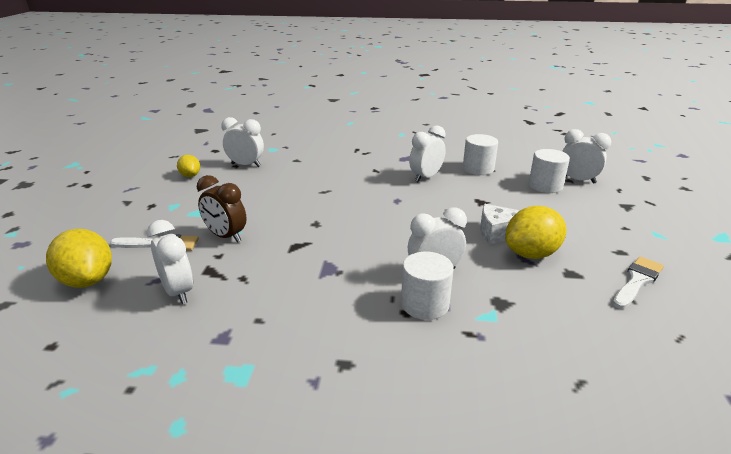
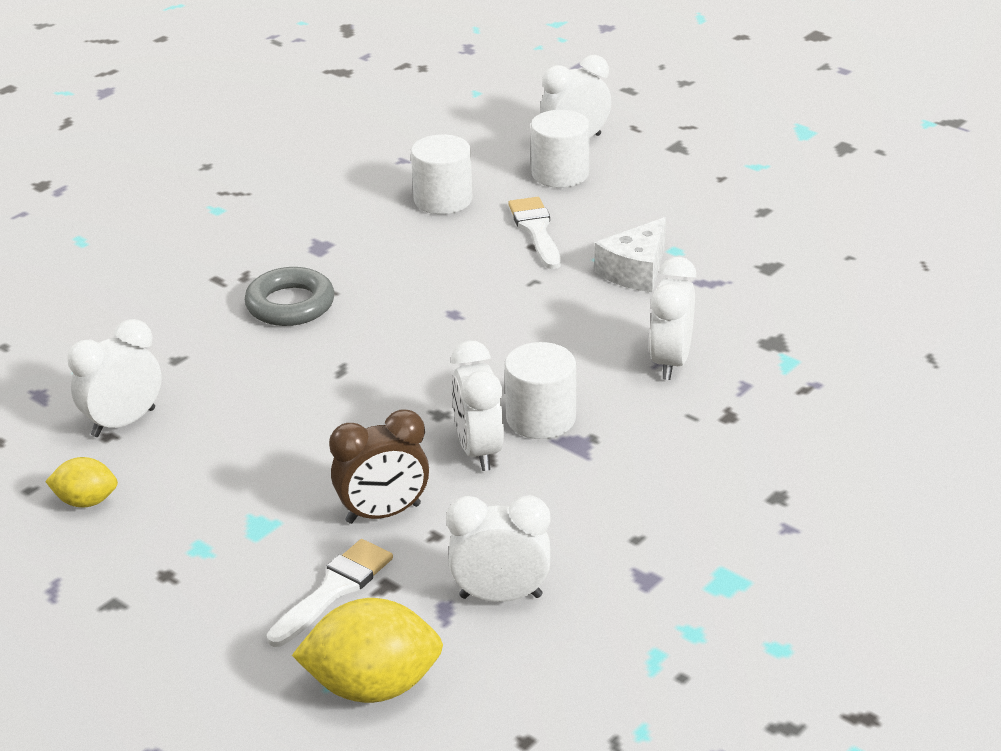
camera: 55 degrees left, 5 degrees up
(358, 166) = (290, 304): none -> grey ring
(425, 304) = (726, 397): white cylinder -> white cylinder (541, 418)
(426, 177) = (413, 257): white clock -> white clock (479, 451)
(531, 254) = (704, 272): yellow lemon -> none
(637, 281) = (822, 234): white brush -> white brush (536, 230)

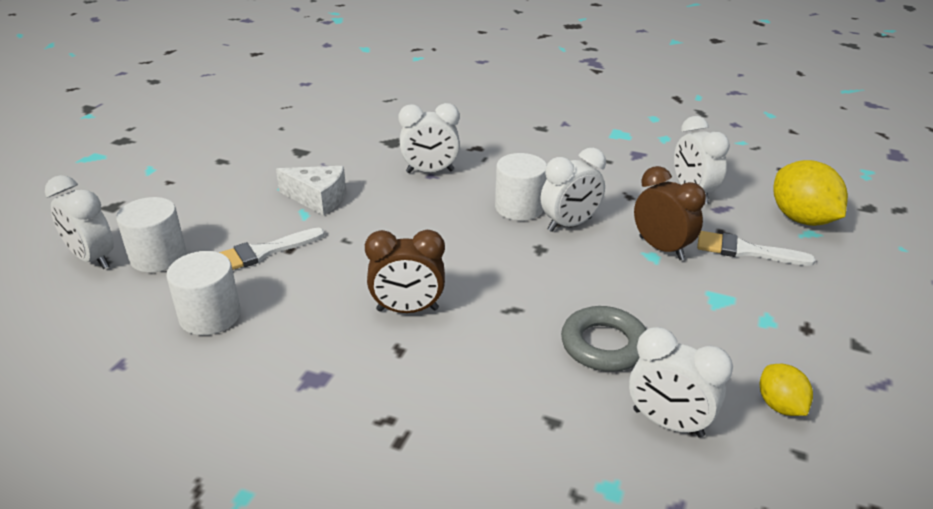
camera: 110 degrees left, 0 degrees up
(290, 304) = (428, 368): grey ring -> grey ring (604, 345)
(383, 305) = (407, 310): none -> brown clock

